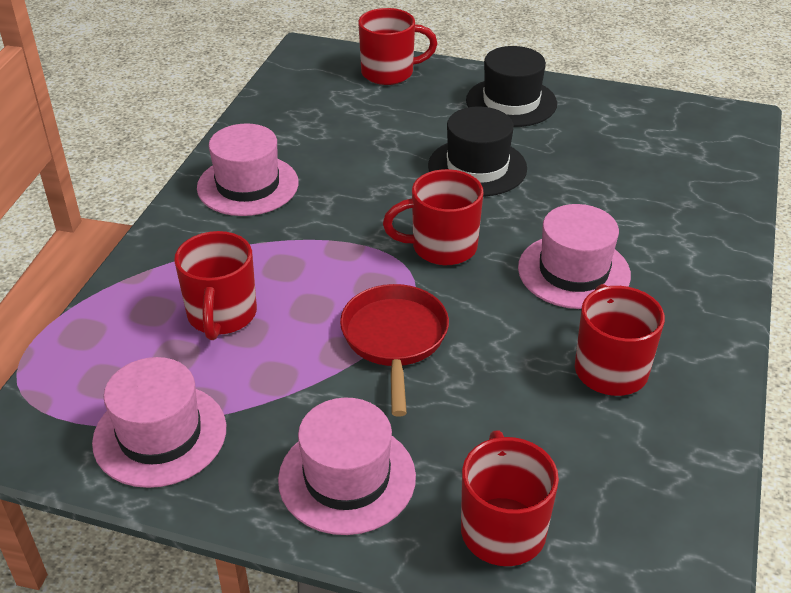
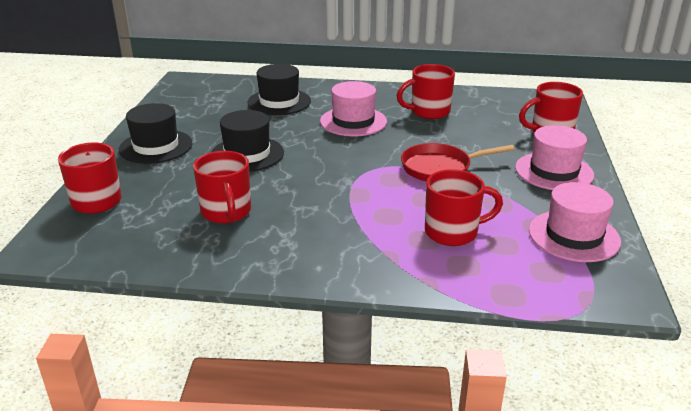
camera: 100 degrees left, 10 degrees down
(248, 185) = (287, 248): pink hat -> none
(441, 247) = (344, 160): red mug -> red mug (226, 212)
(654, 203) = (279, 102): none -> black hat

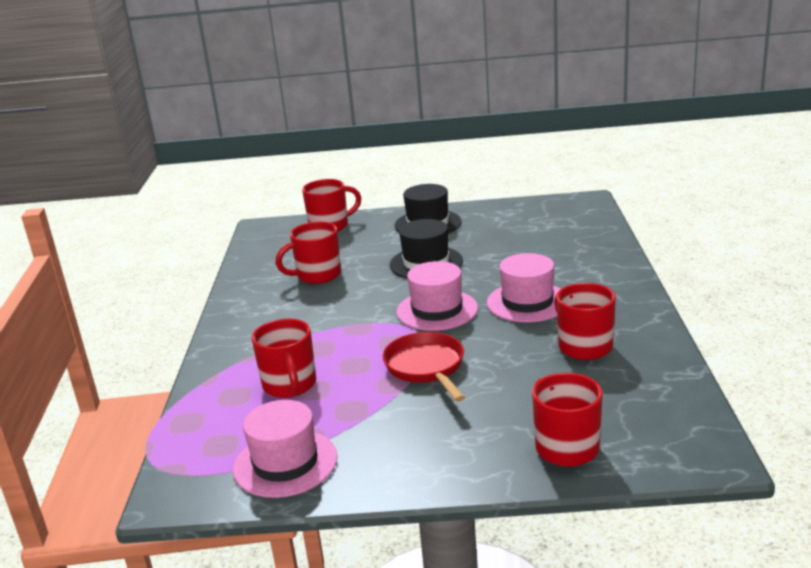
camera: 85 degrees right, 5 degrees down
(279, 102) = (558, 255): black hat -> none
(554, 171) = (440, 450): pink hat -> pink hat (437, 310)

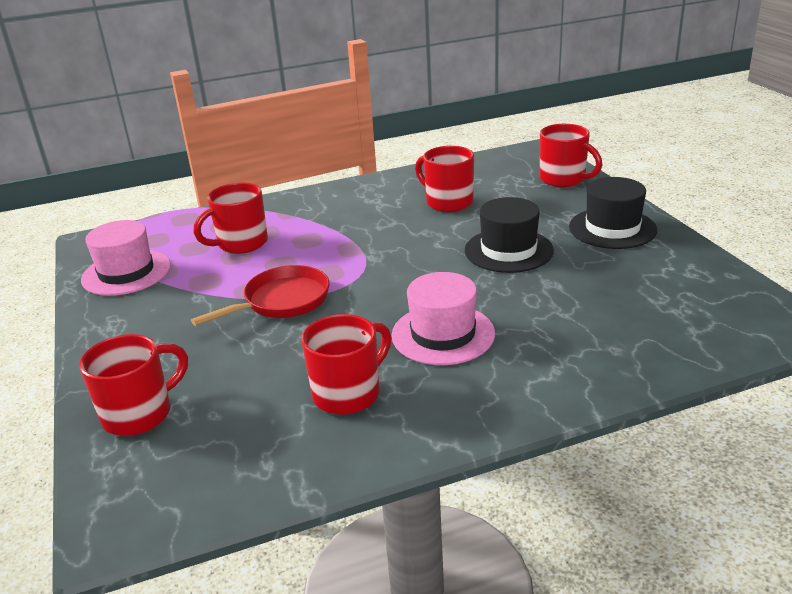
camera: 70 degrees right, 5 degrees up
(437, 310) = (401, 281): pink hat -> none

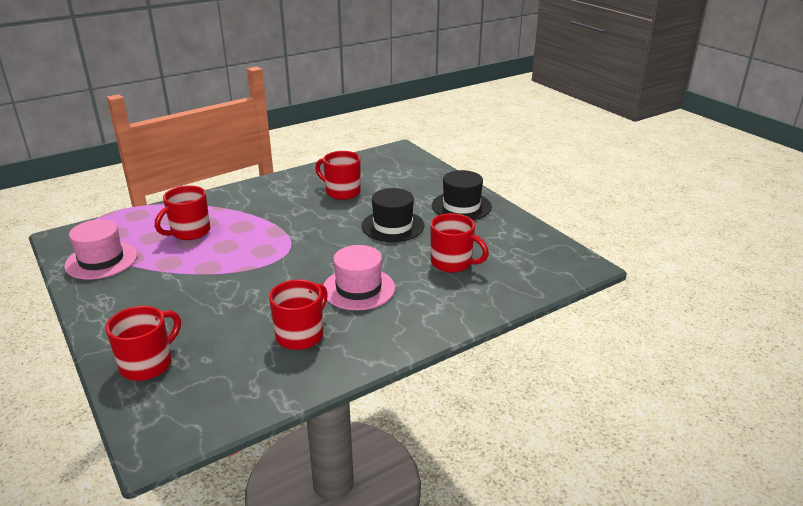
camera: 15 degrees left, 0 degrees up
(282, 301) = (234, 274): red pan -> none
(564, 179) = (422, 171): red mug -> red mug (452, 263)

